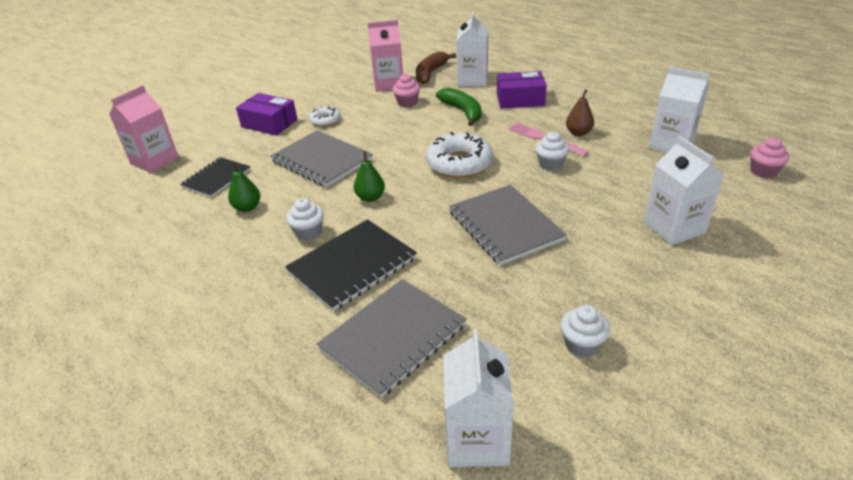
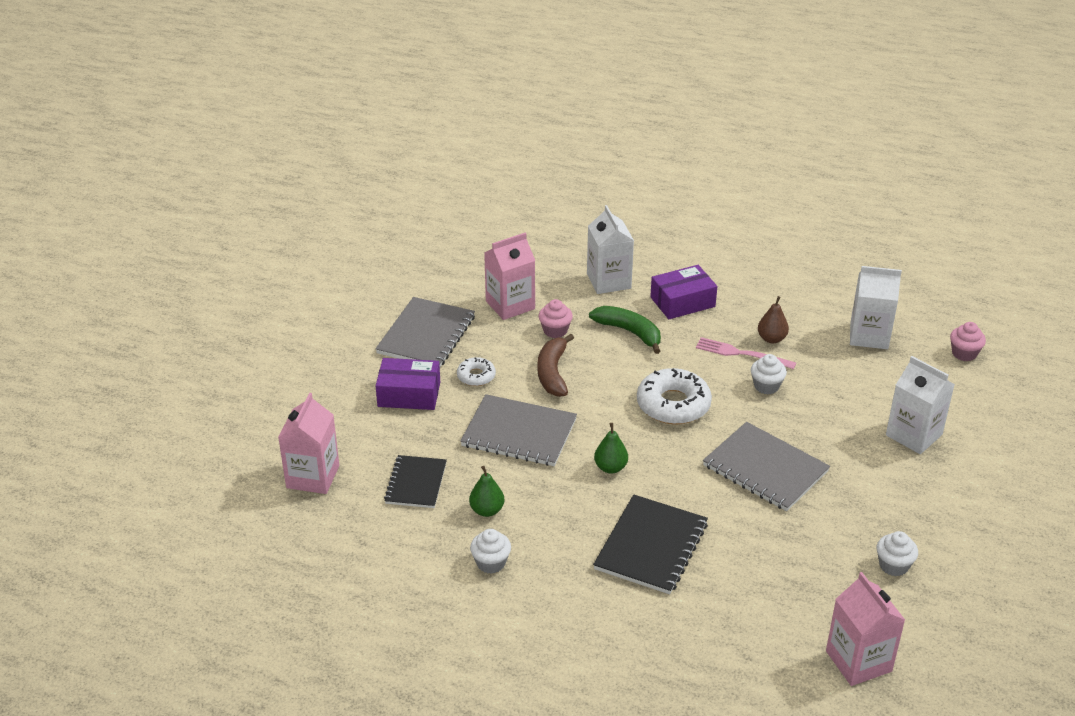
camera: 25 degrees left, 0 degrees up
(308, 232) = (578, 523): white cupcake -> white cupcake (491, 563)
(393, 337) = (739, 602): grey notebook -> grey notebook (426, 335)
(430, 73) = (550, 278): brown banana -> brown banana (553, 373)
(477, 439) = (858, 661): white carton -> pink carton

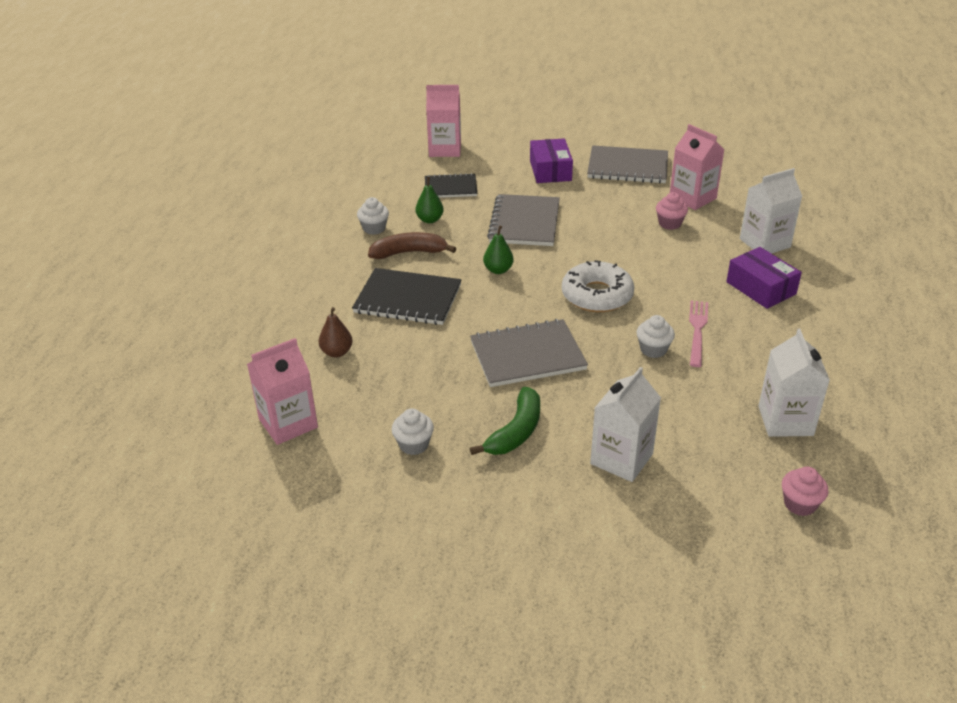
camera: 80 degrees right, 0 degrees up
(476, 376) = (587, 195): white donut -> none
(553, 373) = (610, 229): brown banana -> brown banana (409, 253)
(629, 332) = (691, 262): green banana -> green banana (516, 431)
(765, 468) = (527, 355): grey notebook -> grey notebook turned 45 degrees clockwise
(771, 339) = (735, 349): brown pear -> brown pear (337, 352)

